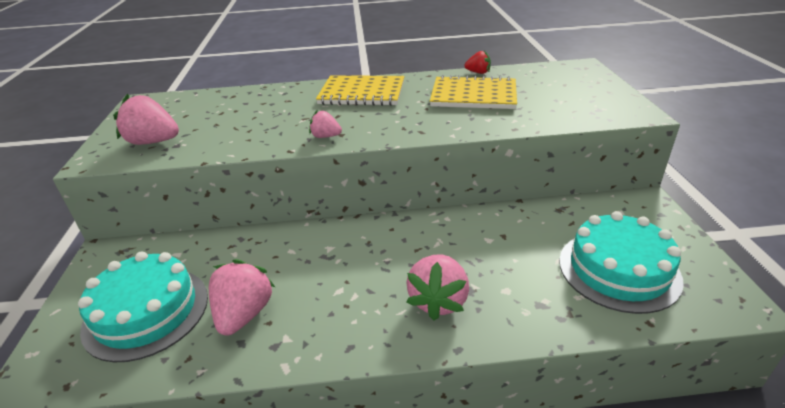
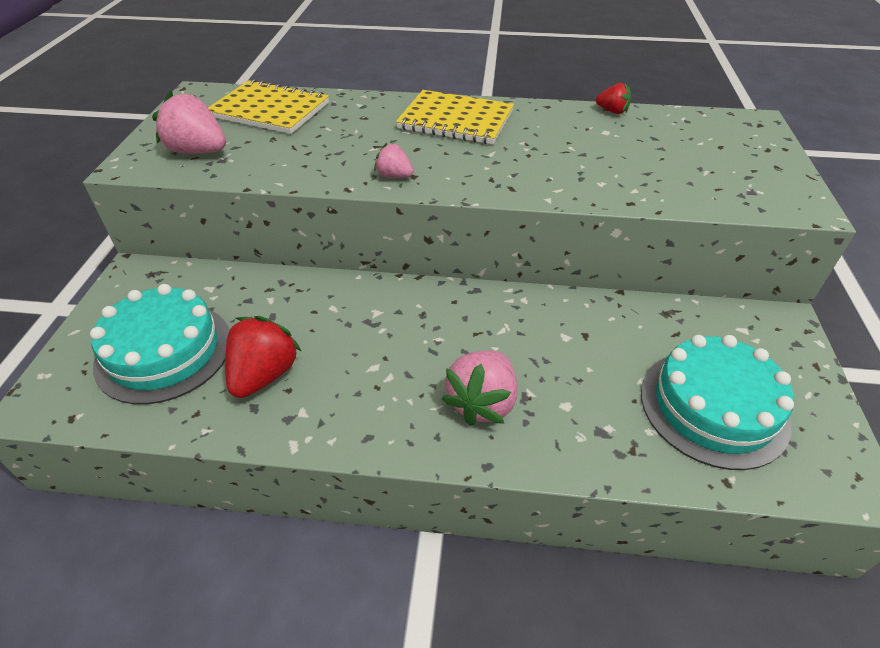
camera: 10 degrees right, 10 degrees up
(244, 314) = (264, 375): pink strawberry -> red strawberry
(473, 95) = (594, 145): yellow notebook -> yellow notebook (270, 110)

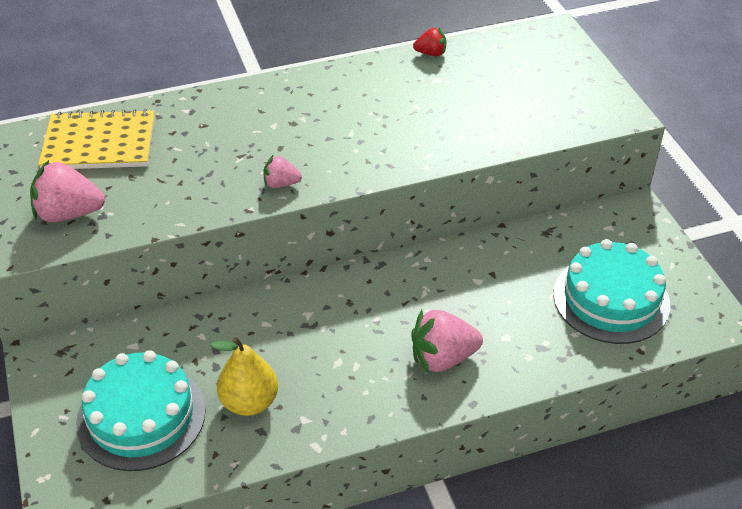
camera: 25 degrees left, 0 degrees up
(264, 375) = (249, 402): red strawberry -> yellow pear
(455, 120) = (295, 104): yellow notebook -> none
(482, 402) = (443, 358): pink strawberry -> pink strawberry turned 75 degrees clockwise

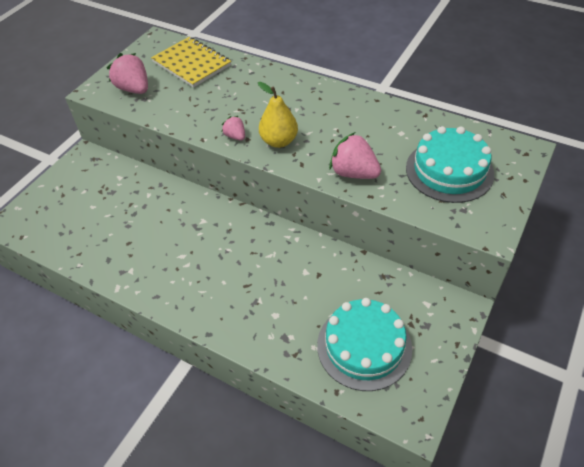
camera: 50 degrees right, 5 degrees up
(141, 416) = (79, 211): turquoise cake -> turquoise cake (449, 171)
(249, 402) = (122, 242): yellow pear -> yellow pear (279, 141)
(431, 53) = (420, 115): red strawberry -> none
(443, 358) = (228, 297): pink strawberry -> pink strawberry (353, 173)

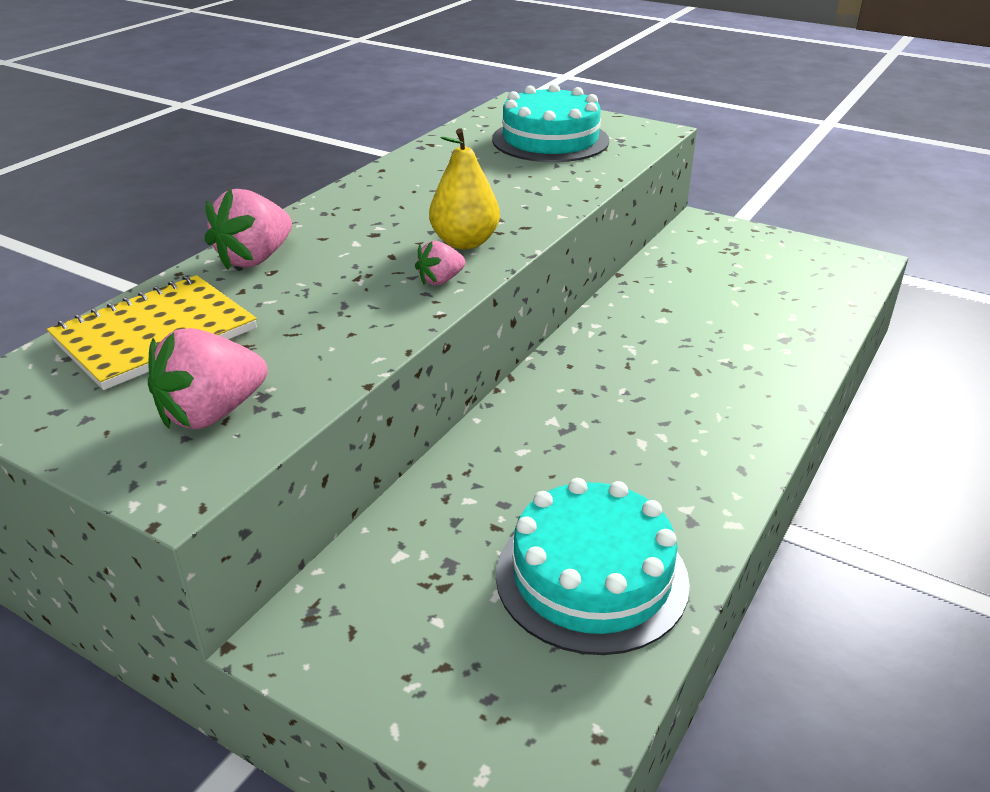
camera: 90 degrees left, 15 degrees down
(353, 173) = (550, 192): pink strawberry -> pink strawberry (255, 259)
(364, 346) = (778, 283): turquoise cake -> turquoise cake (591, 577)

